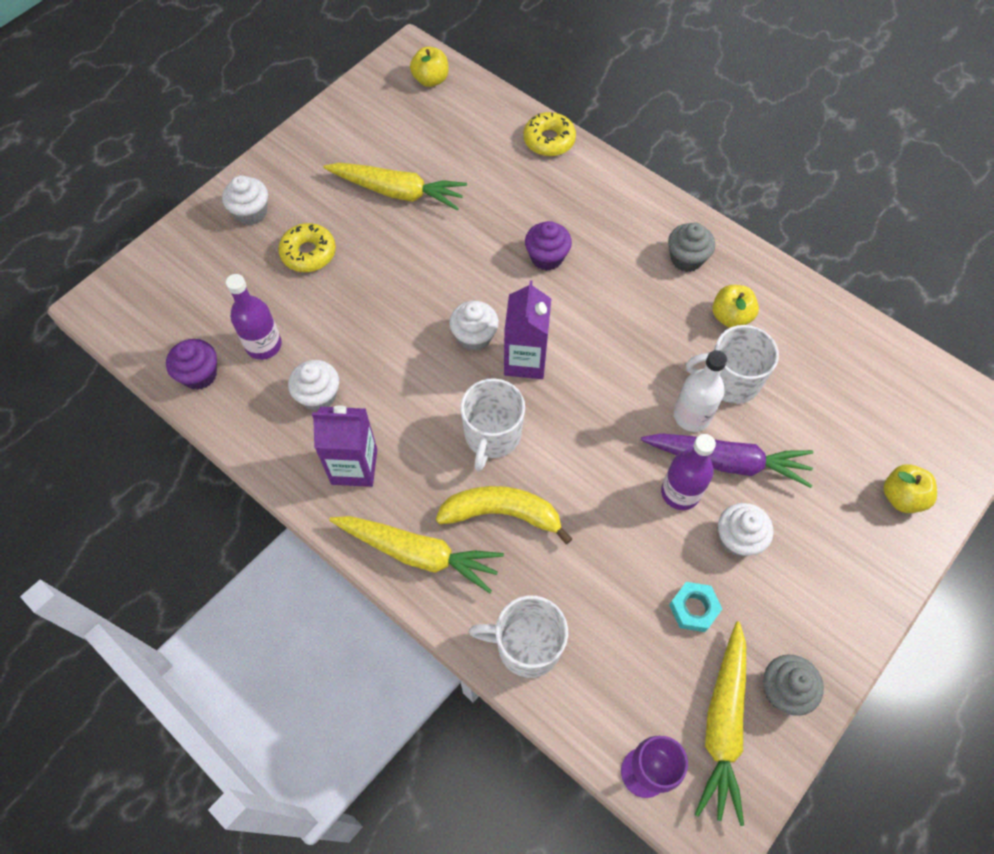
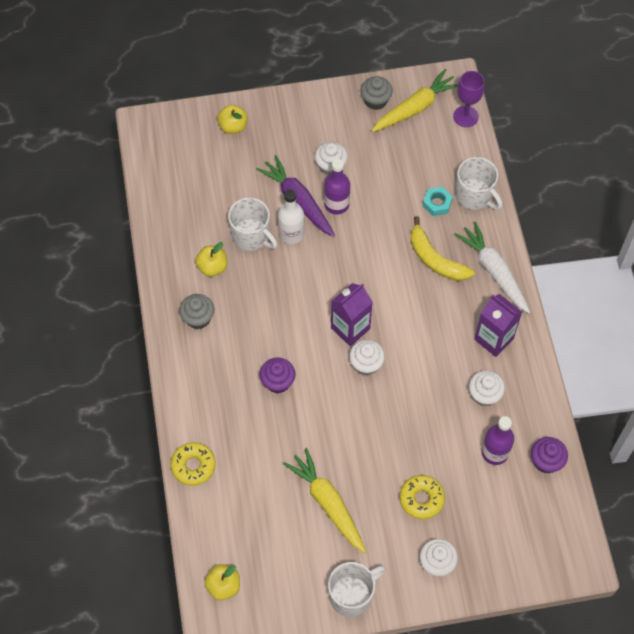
camera: 140 degrees left, 0 degrees up
(418, 553) = (494, 271): yellow carrot -> white carrot
(492, 435) = (406, 301): white mug -> white mug (352, 595)
(693, 609) = (382, 155): turquoise nut -> turquoise nut (437, 203)

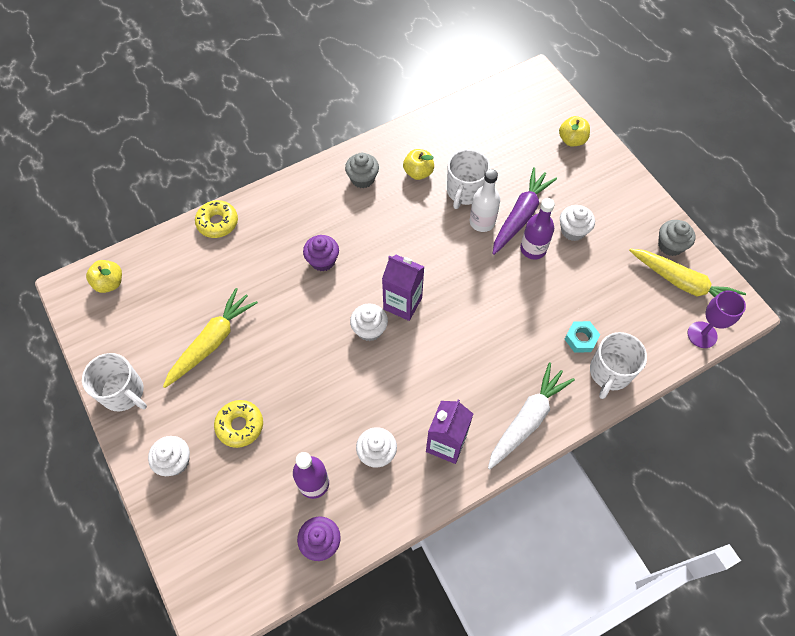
camera: 70 degrees right, 0 degrees up
(435, 259) = (514, 357): yellow banana -> none

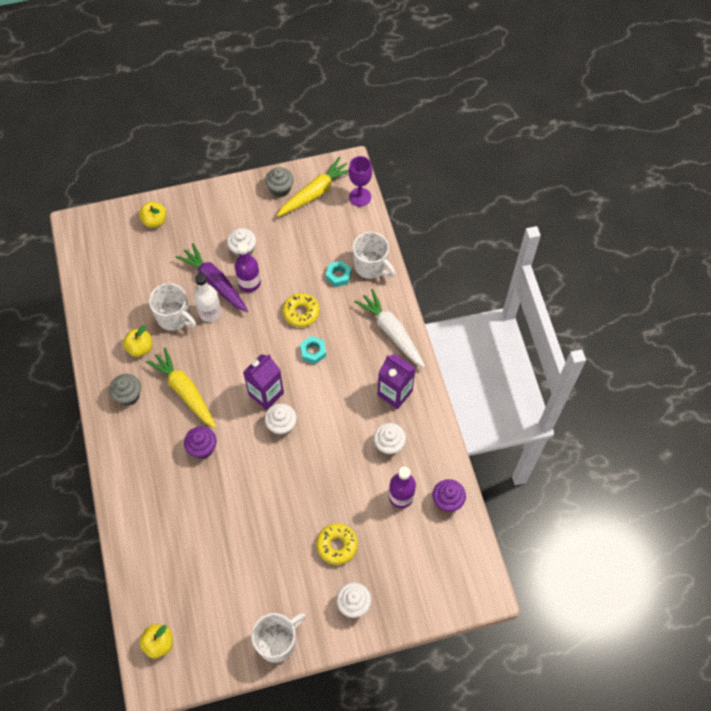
camera: 75 degrees left, 0 degrees up
(212, 342) = (252, 556): yellow carrot -> yellow carrot (185, 391)
(217, 223) = (128, 532): yellow donut -> yellow donut (301, 313)
(470, 338) = (313, 352): none -> turquoise nut

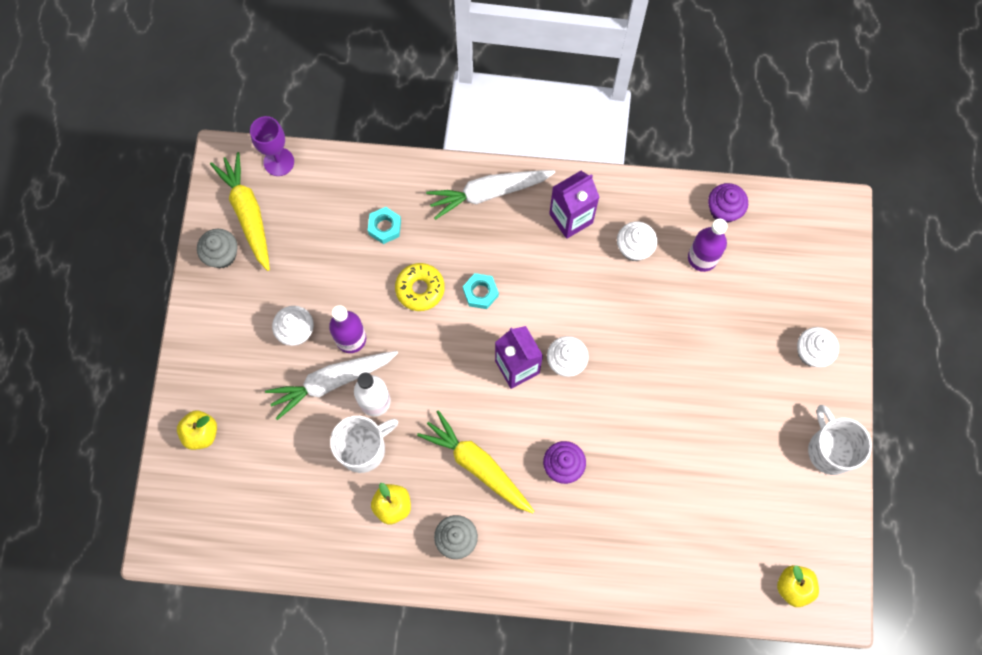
camera: 70 degrees left, 10 degrees up
(185, 391) = (477, 465): yellow carrot -> yellow carrot turned 60 degrees clockwise
(215, 282) = (332, 382): purple carrot -> white carrot
(337, 545) = (738, 348): yellow donut -> none
(371, 266) = (387, 184): white mug -> none

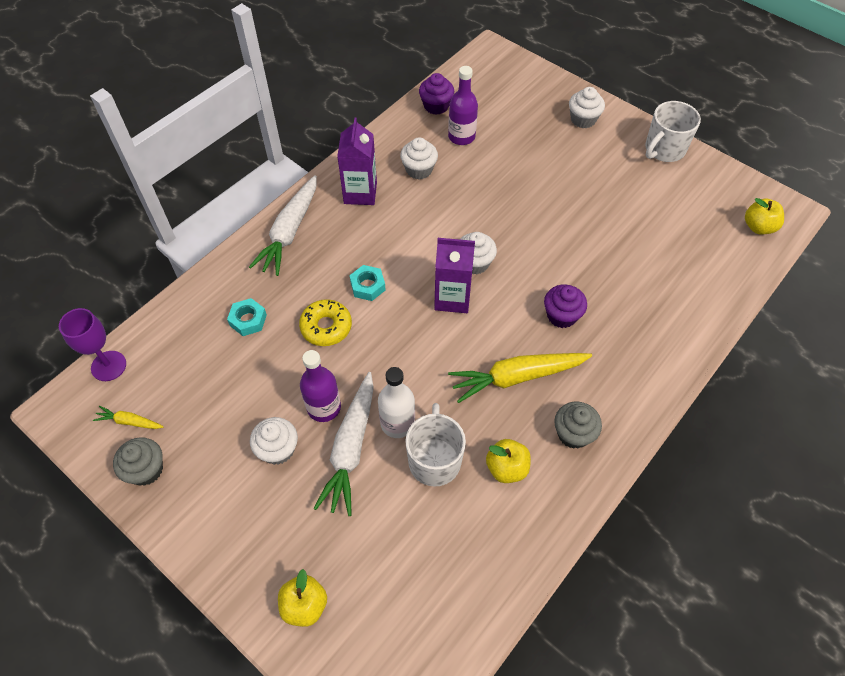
camera: 55 degrees left, 15 degrees down
(248, 214) = (130, 422): yellow carrot -> yellow carrot, size x0.48
(830, 450) = (664, 149): white mug -> white mug turned 60 degrees counterclockwise

